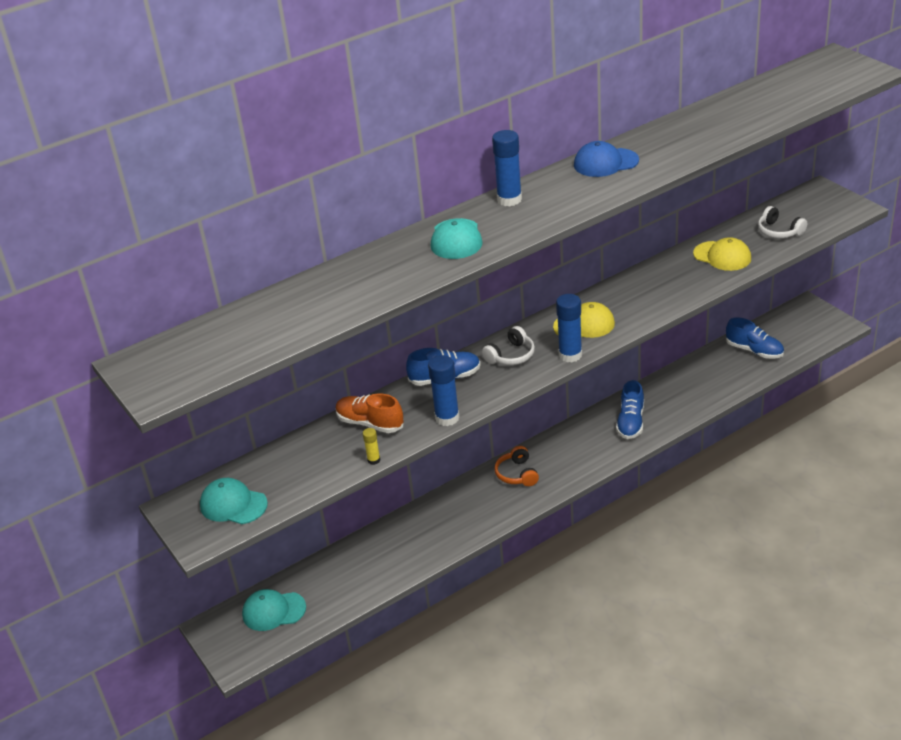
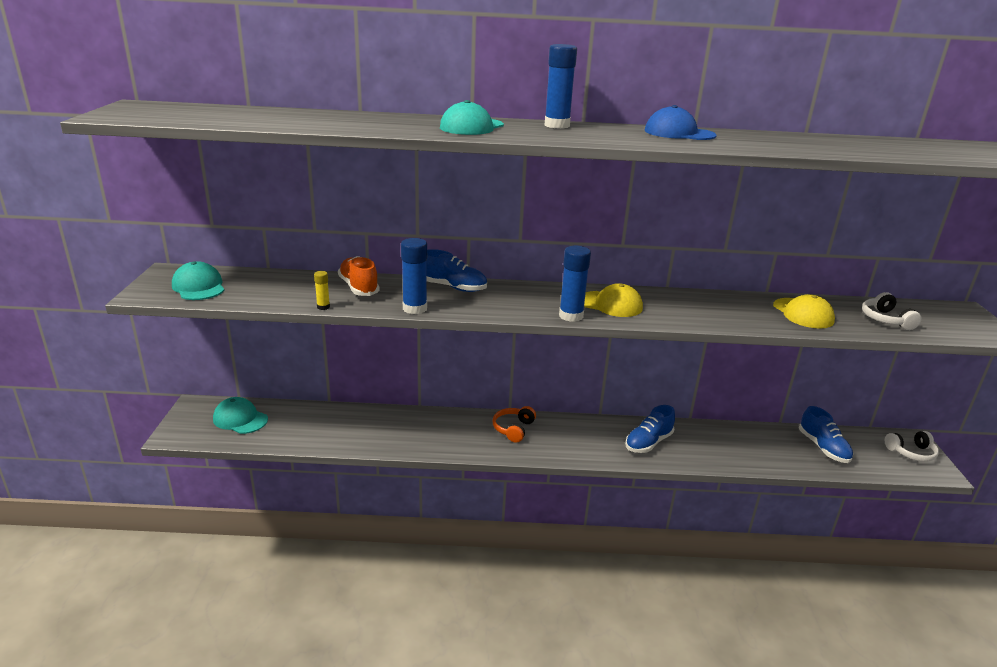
camera: 30 degrees right, 10 degrees down
(511, 355) = (523, 297): white headphones -> white headphones (911, 452)

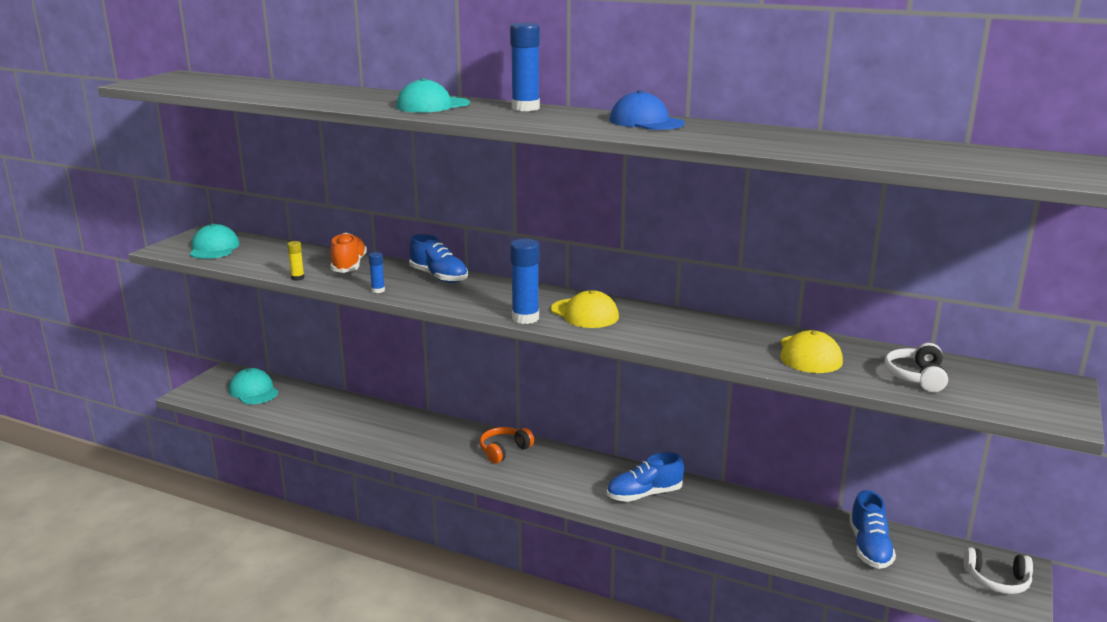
camera: 25 degrees right, 5 degrees down
(415, 308) = (378, 290): blue glue stick -> blue glue stick, size x0.52

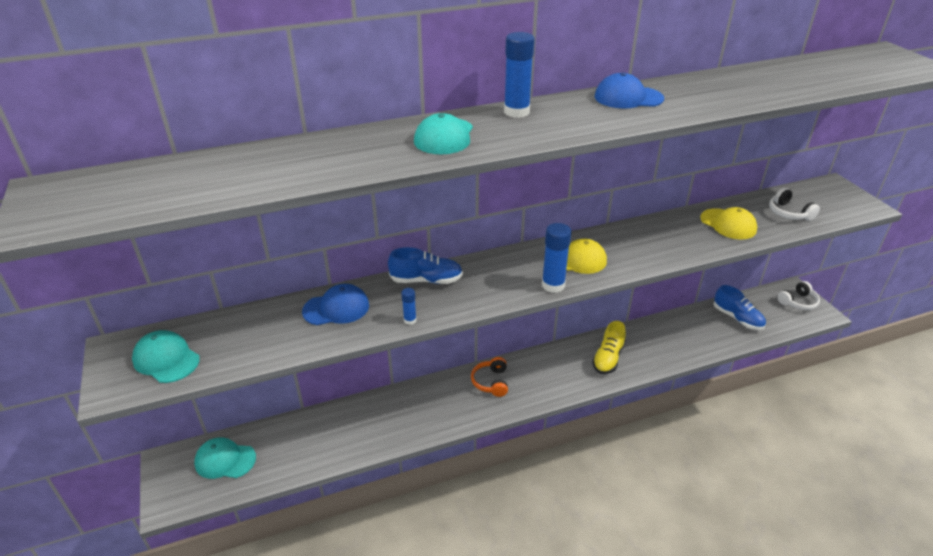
camera: 45 degrees left, 15 degrees up
(297, 278) = (320, 346): yellow glue stick -> none
(349, 266) = (336, 308): orange shoe -> blue cap
(644, 494) = (608, 358): blue shoe -> yellow shoe

